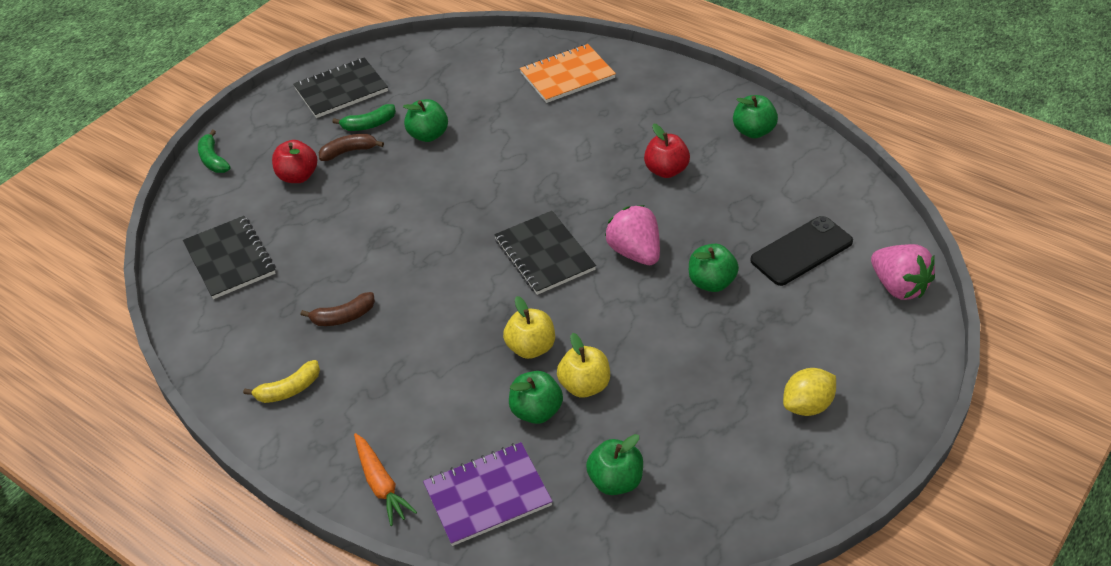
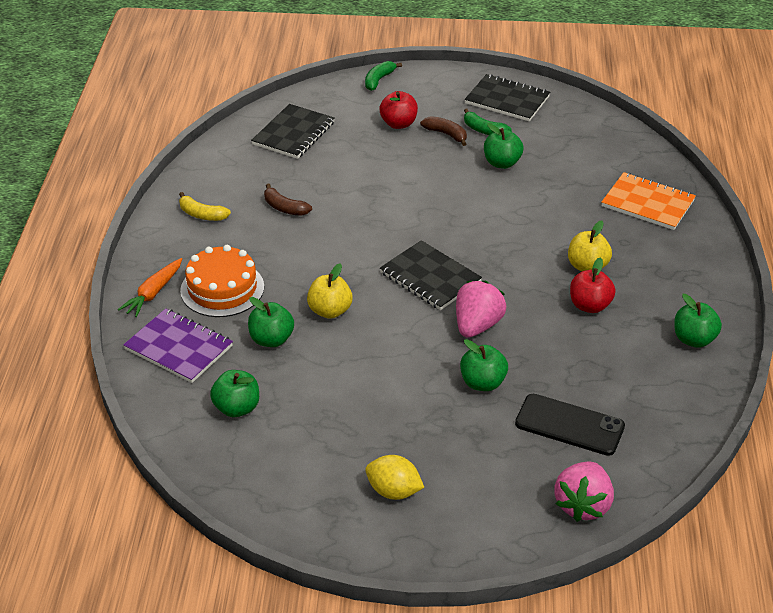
camera: 55 degrees right, 5 degrees down
(425, 420) = (222, 288): none -> orange cake
(544, 255) = (430, 277): black notebook -> black notebook turned 75 degrees counterclockwise
(584, 385) = (315, 354): yellow apple -> yellow apple (587, 266)

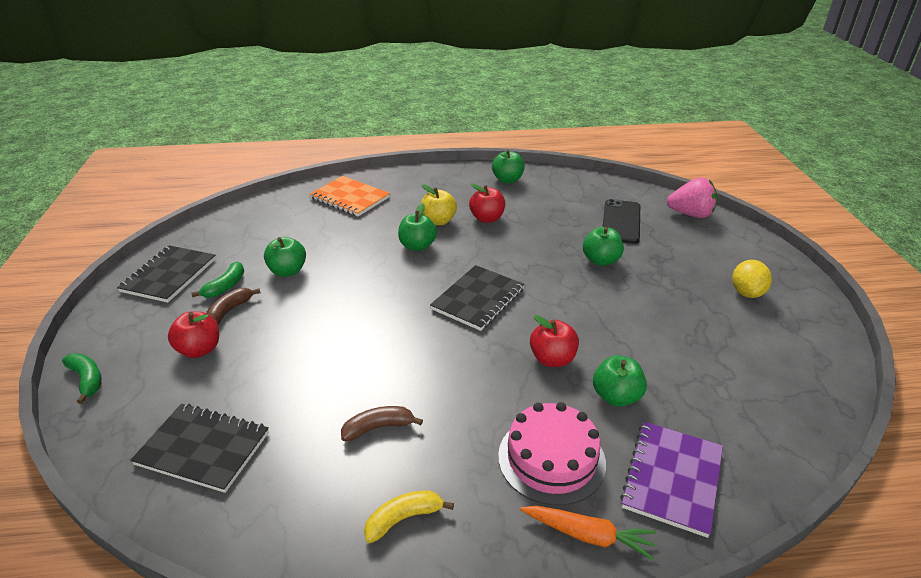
camera: 100 degrees left, 5 degrees down
(202, 214) = (403, 519): yellow banana -> yellow banana turned 135 degrees counterclockwise
(222, 288) = (551, 459): orange cake -> pink cake
(237, 408) = (728, 405): green apple -> green apple (417, 246)
(284, 208) = (378, 427): brown banana -> brown banana turned 135 degrees counterclockwise
(330, 311) = (552, 359): yellow apple -> red apple
(378, 80) = (87, 380): green banana -> green banana turned 150 degrees counterclockwise
(477, 325) = (533, 268): pink strawberry -> none
(648, 203) = (350, 198): orange notebook -> orange notebook turned 75 degrees counterclockwise

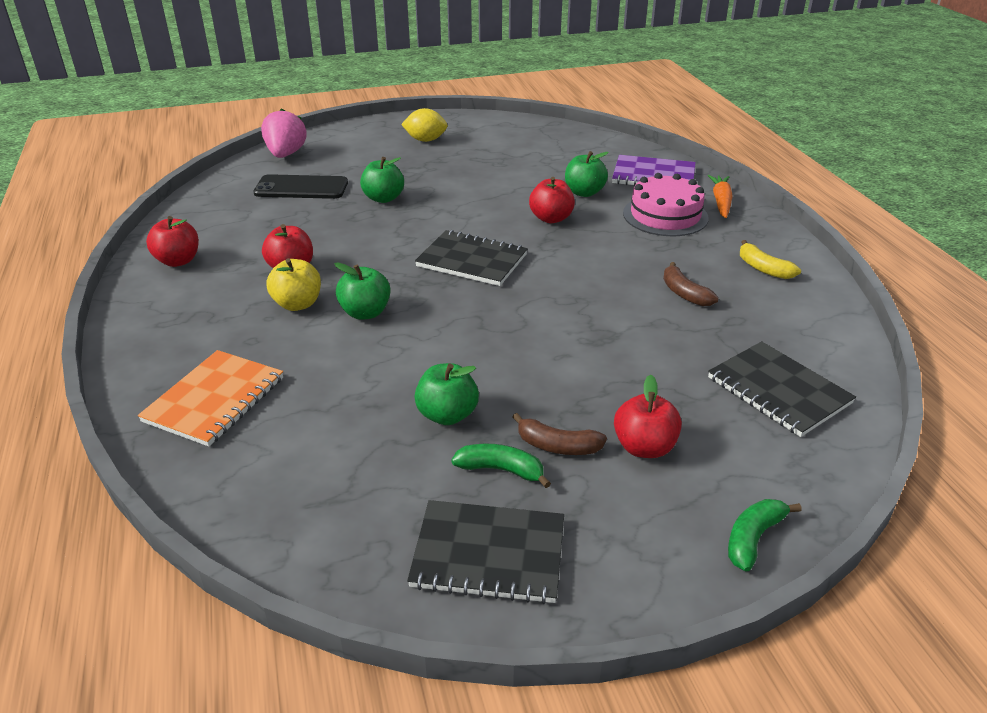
camera: 100 degrees left, 0 degrees up
(203, 448) = (778, 391): black notebook -> black notebook turned 45 degrees counterclockwise
(507, 180) = (178, 261): green apple -> red apple

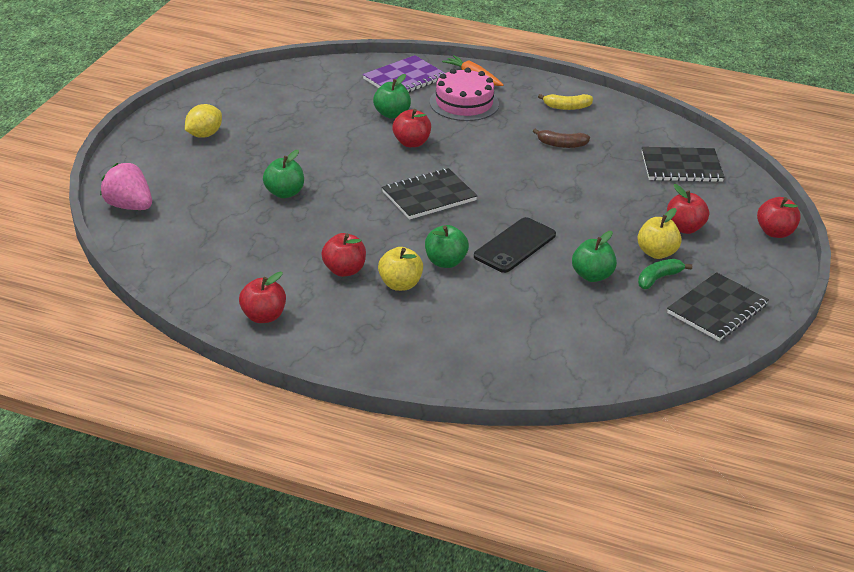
camera: 55 degrees left, 0 degrees up
(215, 400) = (483, 354): orange notebook -> none
(301, 188) = (210, 221): black phone -> black phone (515, 245)
(557, 446) = (656, 253): brown banana -> yellow apple
(753, 538) = (775, 232): green banana -> red apple

